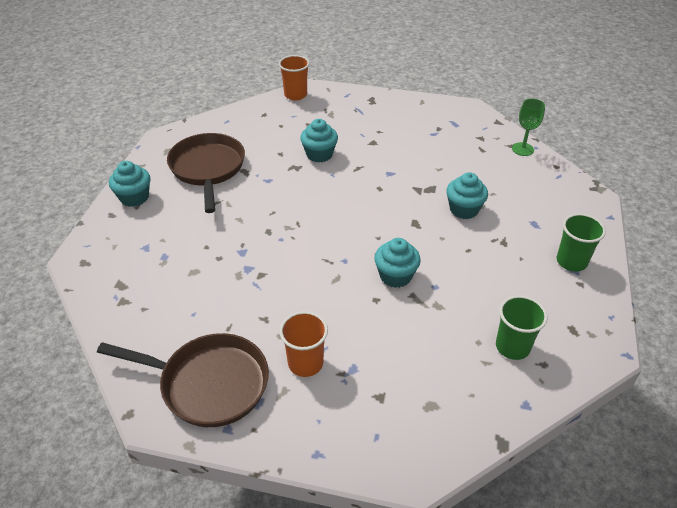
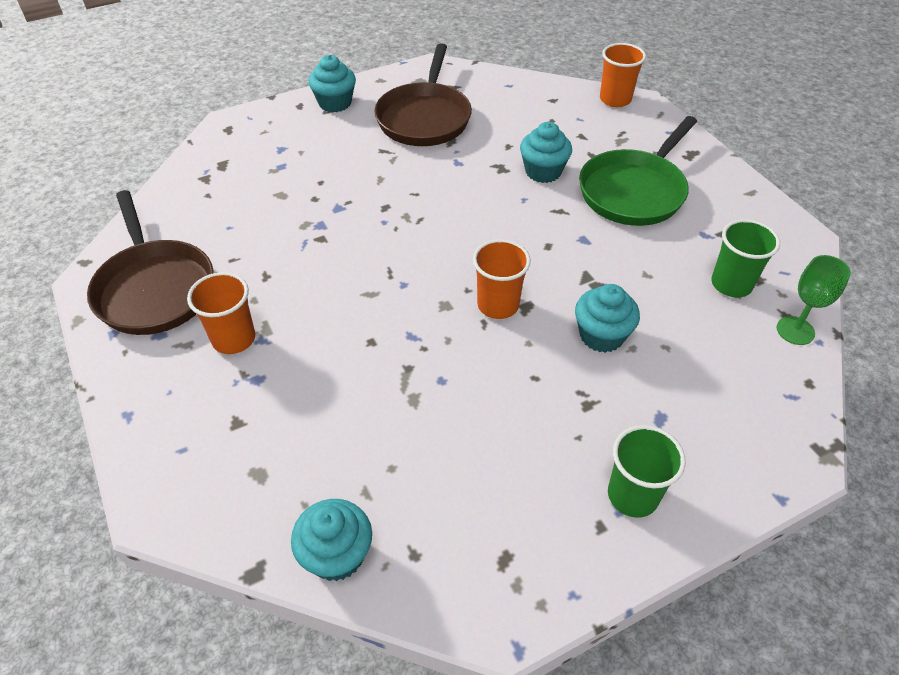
camera: 50 degrees right, 5 degrees up
(208, 169) = (425, 117): brown pan -> brown pan turned 150 degrees clockwise
(375, 134) = (634, 191): none -> green pan
(395, 276) = (422, 337): turquoise cupcake -> turquoise cupcake (337, 555)
(403, 233) = (498, 305): none -> orange cup
(512, 347) = (414, 506): green cup -> green cup (731, 284)

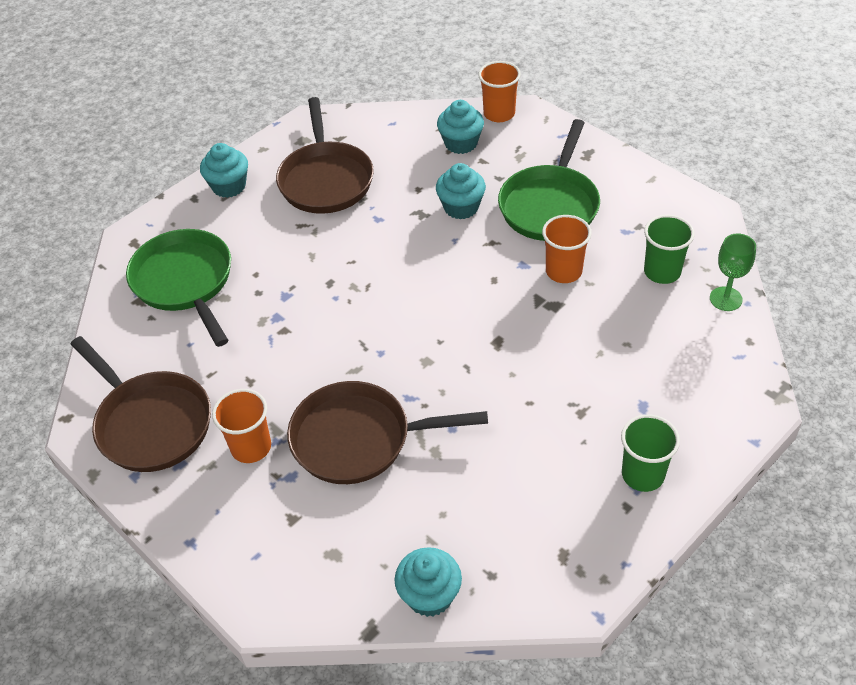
camera: 15 degrees left, 0 degrees up
(254, 173) = (185, 282): none -> green pan
(342, 362) = (359, 439): none -> brown pan
(498, 305) = (472, 347): orange cup -> orange cup (563, 271)
(601, 335) = (570, 349): turquoise cupcake -> turquoise cupcake (461, 143)

